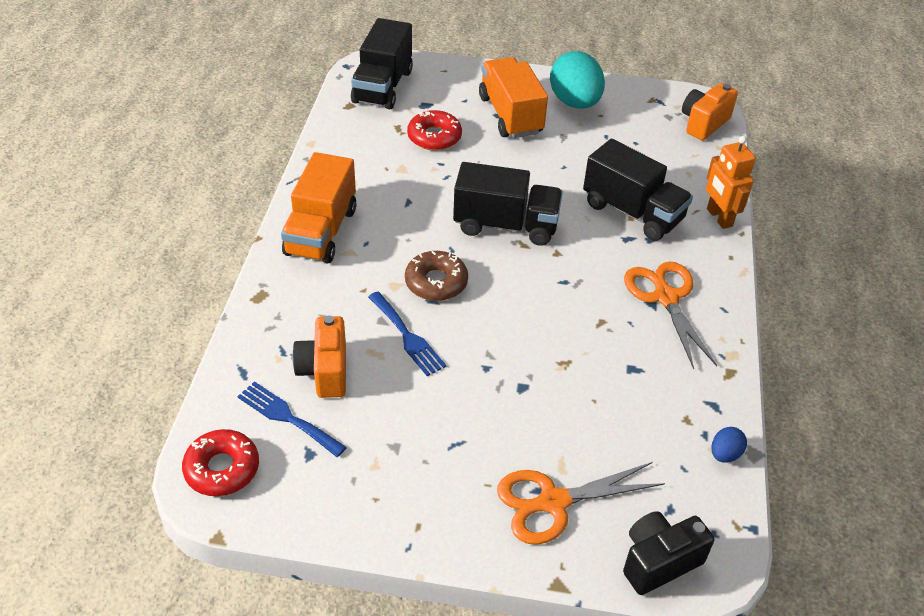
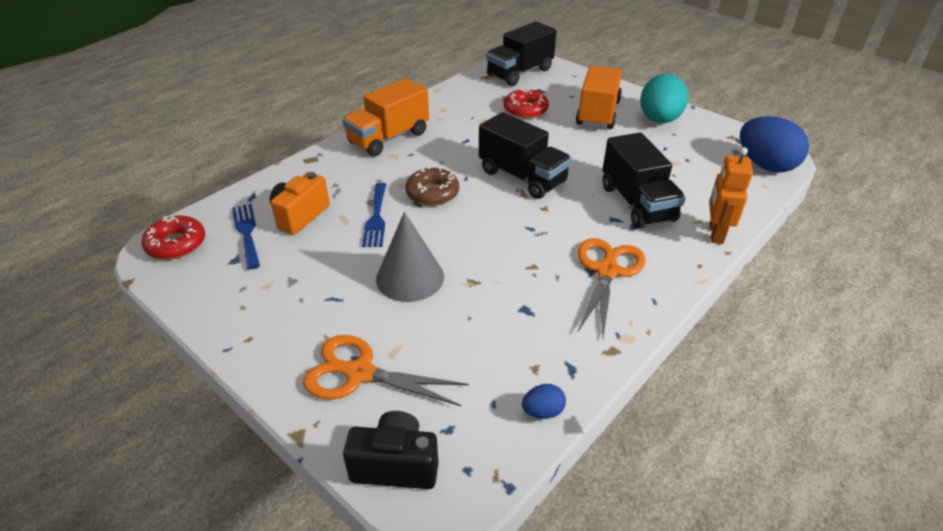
camera: 35 degrees right, 5 degrees down
(505, 386) = (410, 277): none -> grey cone
(703, 123) = (765, 165): orange camera -> blue egg

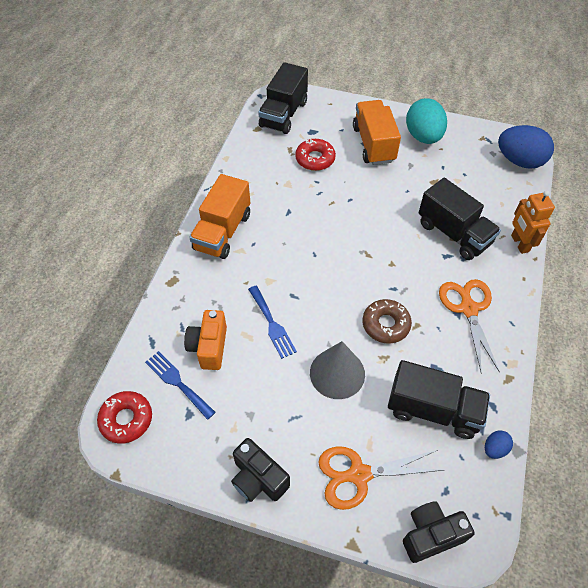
camera: 25 degrees left, 15 degrees up
(252, 335) = (258, 478): none -> black camera
(432, 193) = (299, 281): brown donut -> brown donut (385, 324)
(522, 177) = (357, 237): black truck -> black truck (433, 410)

